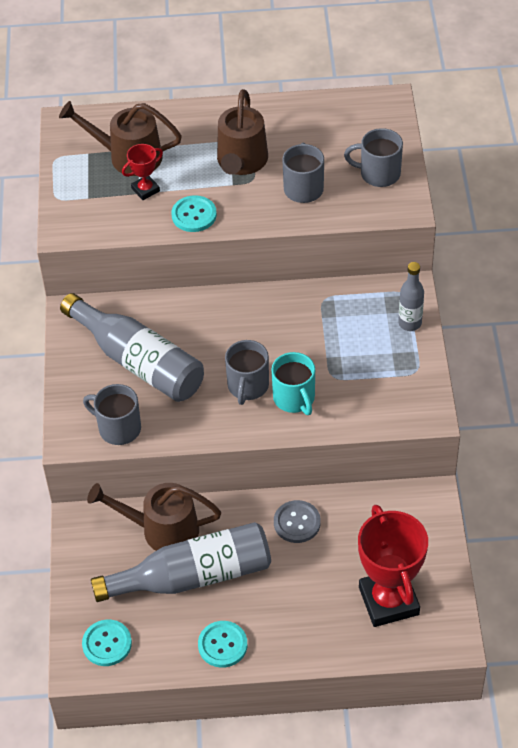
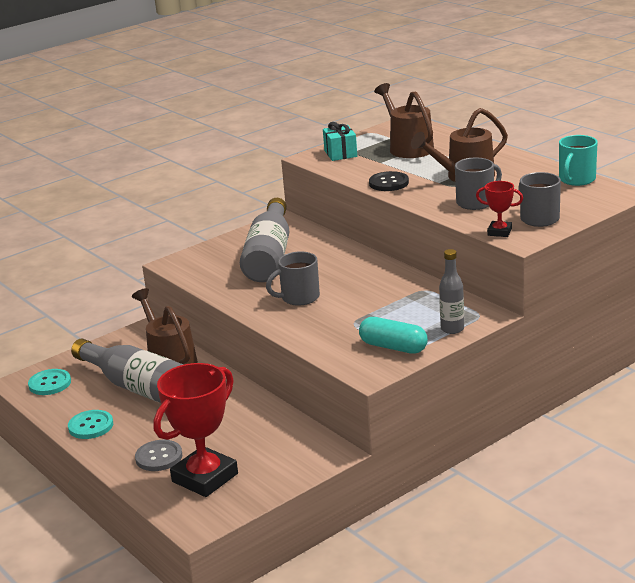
camera: 55 degrees right, 25 degrees down
(82, 207) = (340, 153): none -> turquoise gift
(118, 428) = (202, 273): grey mug -> none
(145, 190) = (387, 162): red trophy -> red trophy (499, 232)
(194, 215) = (388, 183): turquoise button -> black button
(294, 398) = (311, 318): turquoise mug -> turquoise mug (576, 180)
(297, 522) = (236, 407): grey button -> grey button (159, 457)
(401, 375) = (393, 347): none -> turquoise capsule

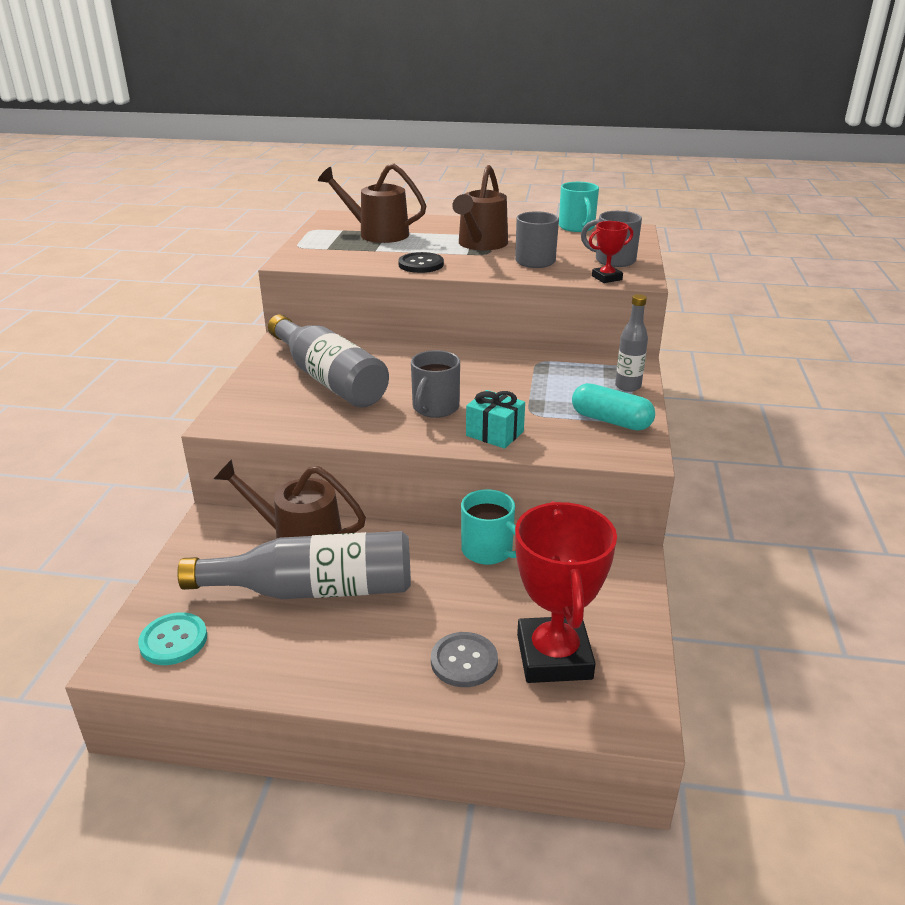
camera: 45 degrees left, 5 degrees up
(91, 426) = (317, 668): turquoise button -> none
(259, 410) = (488, 551): none -> turquoise mug
(340, 153) = (318, 252): turquoise gift -> turquoise gift (494, 433)
(393, 347) = (611, 421): turquoise capsule -> turquoise capsule turned 45 degrees clockwise

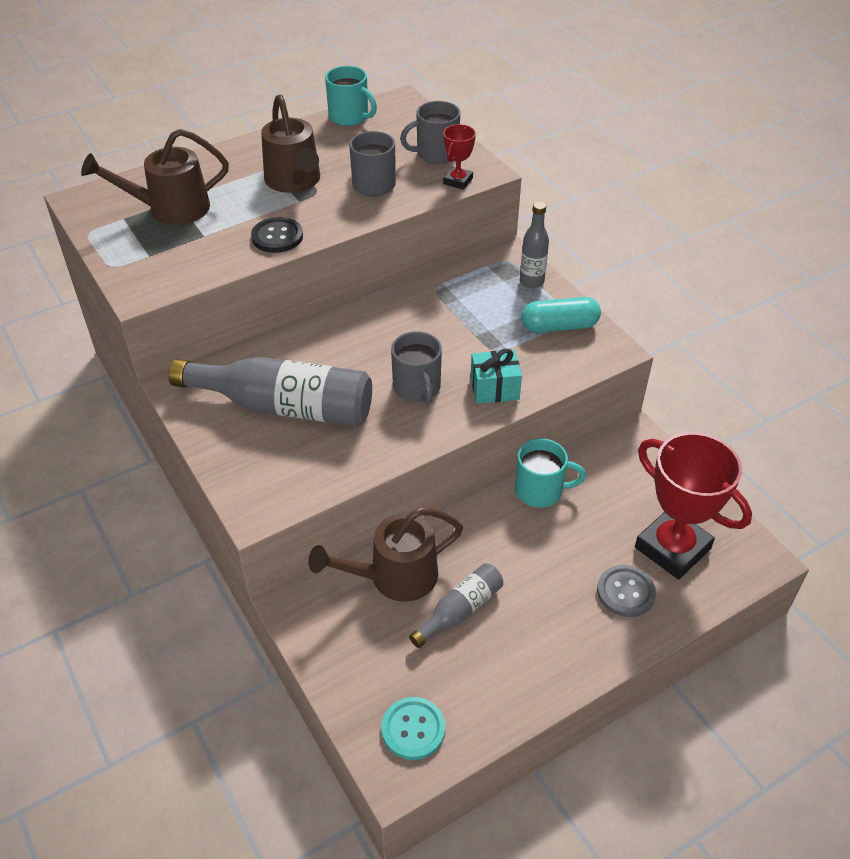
camera: 40 degrees left, 15 degrees up
(314, 590) = (460, 610): grey bottle -> grey bottle, size x0.52

